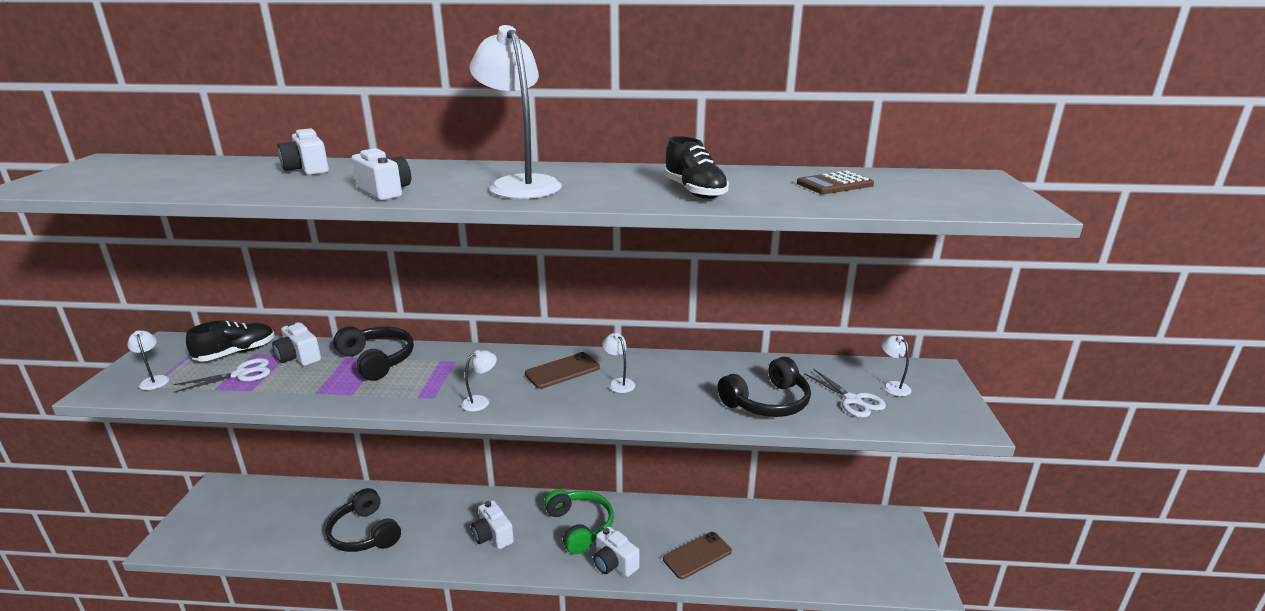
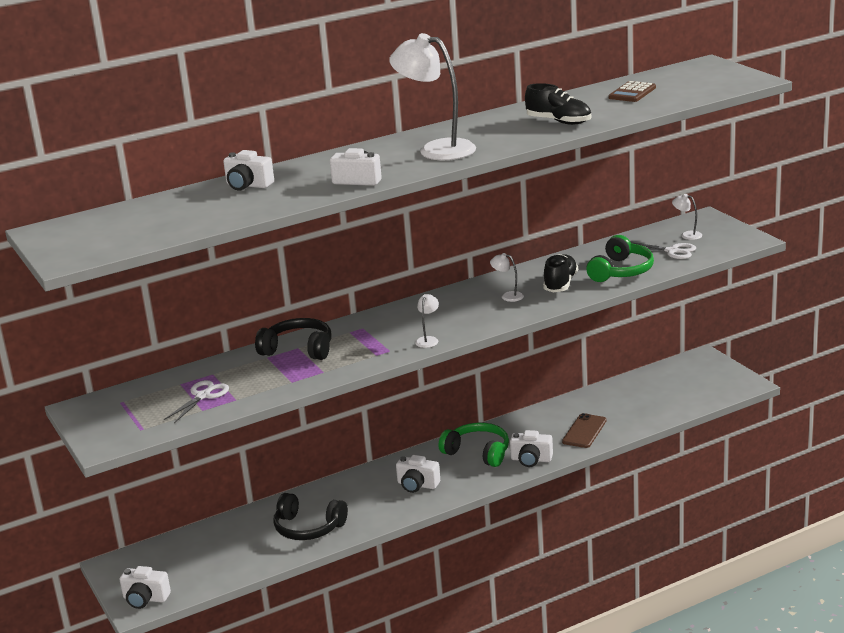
camera: 30 degrees left, 0 degrees up
(154, 380) = (135, 425): white lamp -> none
(236, 353) = (164, 389): black shoe -> black shoe (560, 284)
(299, 357) = (227, 371): white camera -> white camera (145, 599)
(562, 371) = (456, 304): brown phone -> none
(767, 402) = (621, 271): black headphones -> green headphones

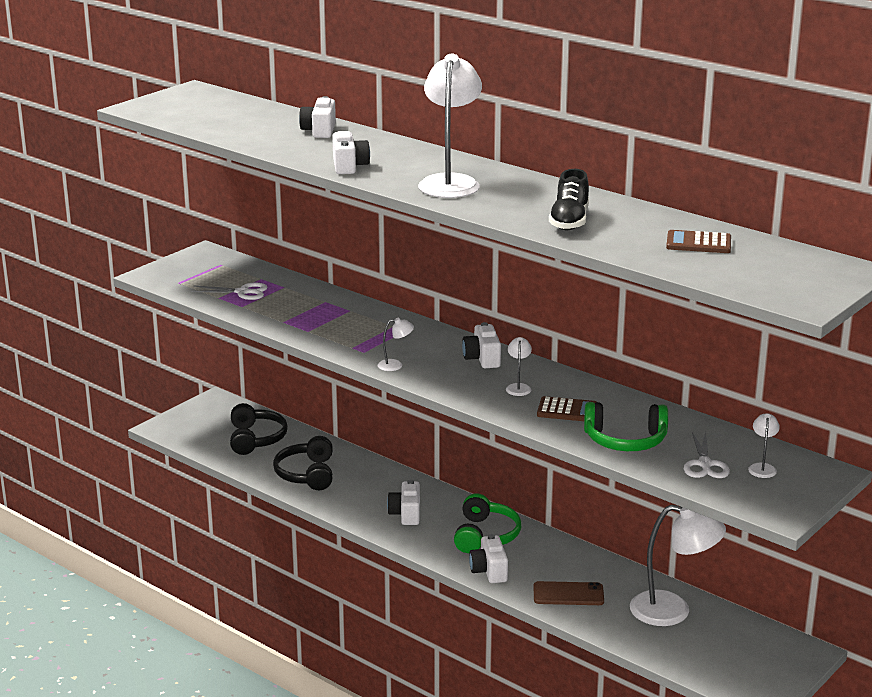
camera: 65 degrees right, 0 degrees up
(145, 599) = (174, 427): white camera -> white camera (482, 358)
(298, 349) = (346, 311): black headphones -> black headphones (255, 439)
(560, 284) = (567, 410): black shoe -> brown calculator
(629, 394) = (673, 610): none -> white lamp

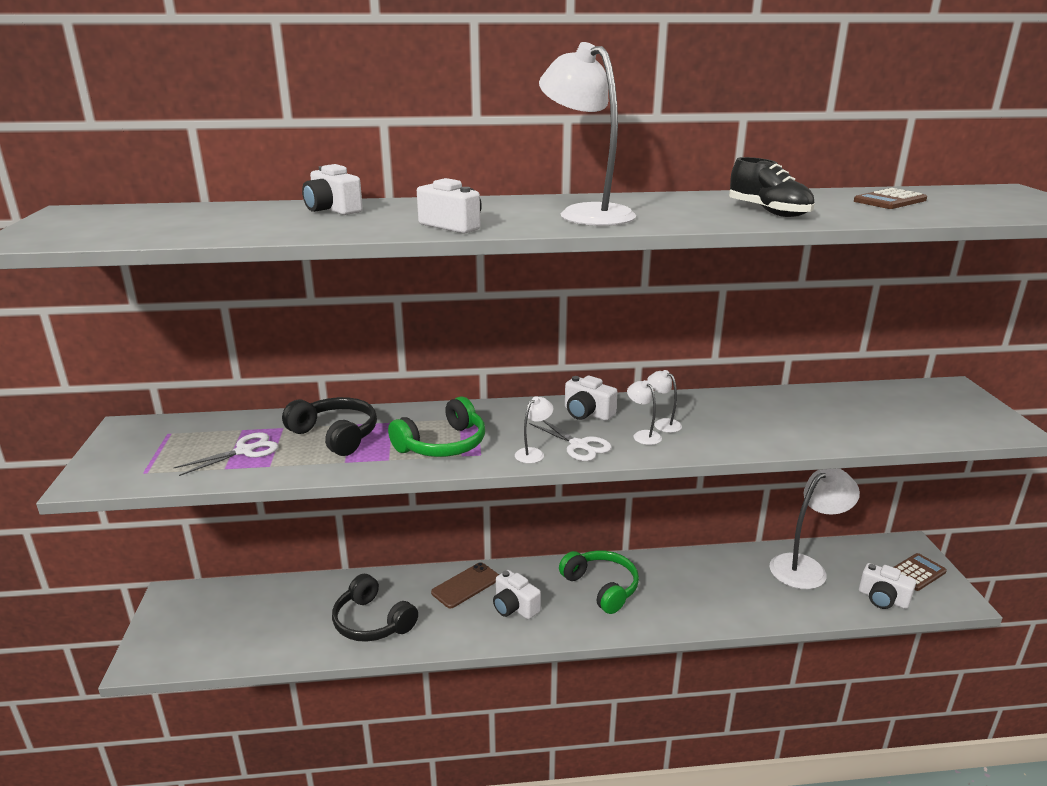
camera: 45 degrees left, 0 degrees up
(255, 439) = (270, 614): black headphones -> black headphones (335, 435)
(489, 571) = (654, 618): white camera -> white camera (882, 599)
(567, 410) = (734, 425): brown calculator -> brown calculator (916, 572)
(568, 594) = (732, 600): brown phone -> brown phone (466, 585)
(625, 440) = (819, 428): green headphones -> green headphones (443, 444)
(704, 464) = (897, 419): white scissors -> white scissors (578, 445)
(762, 467) = (924, 403): white lamp -> white lamp (643, 435)

